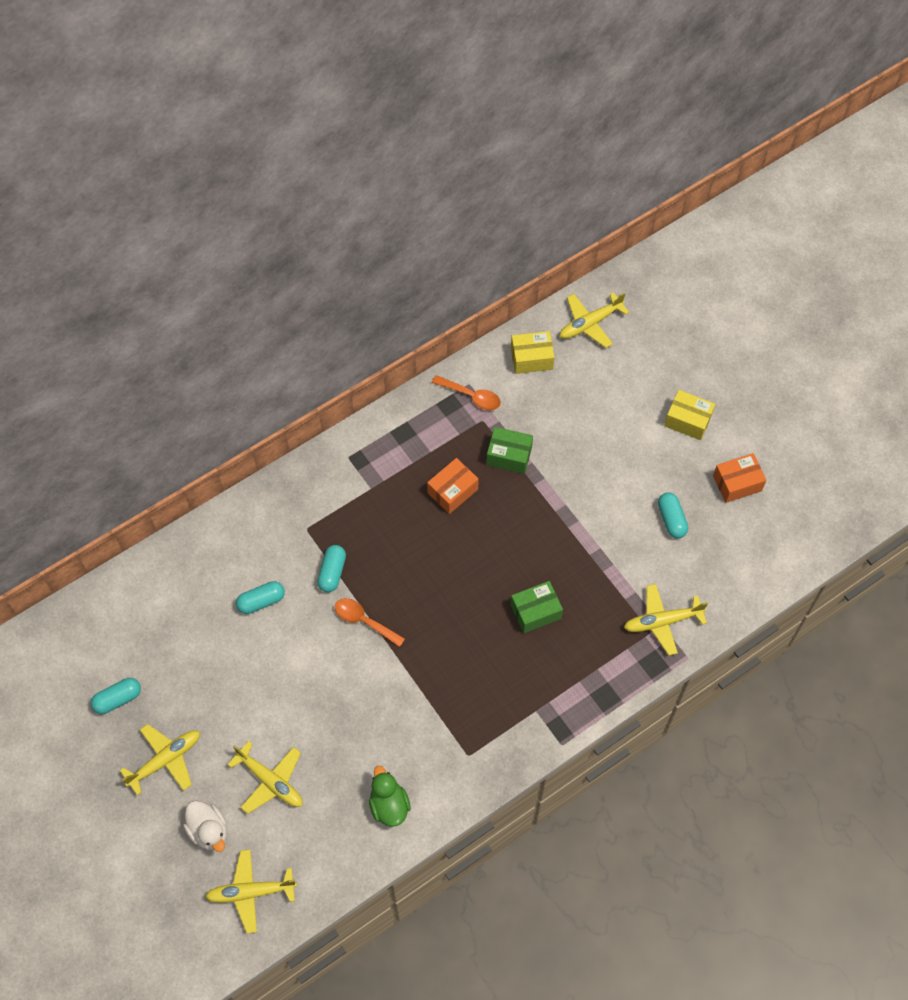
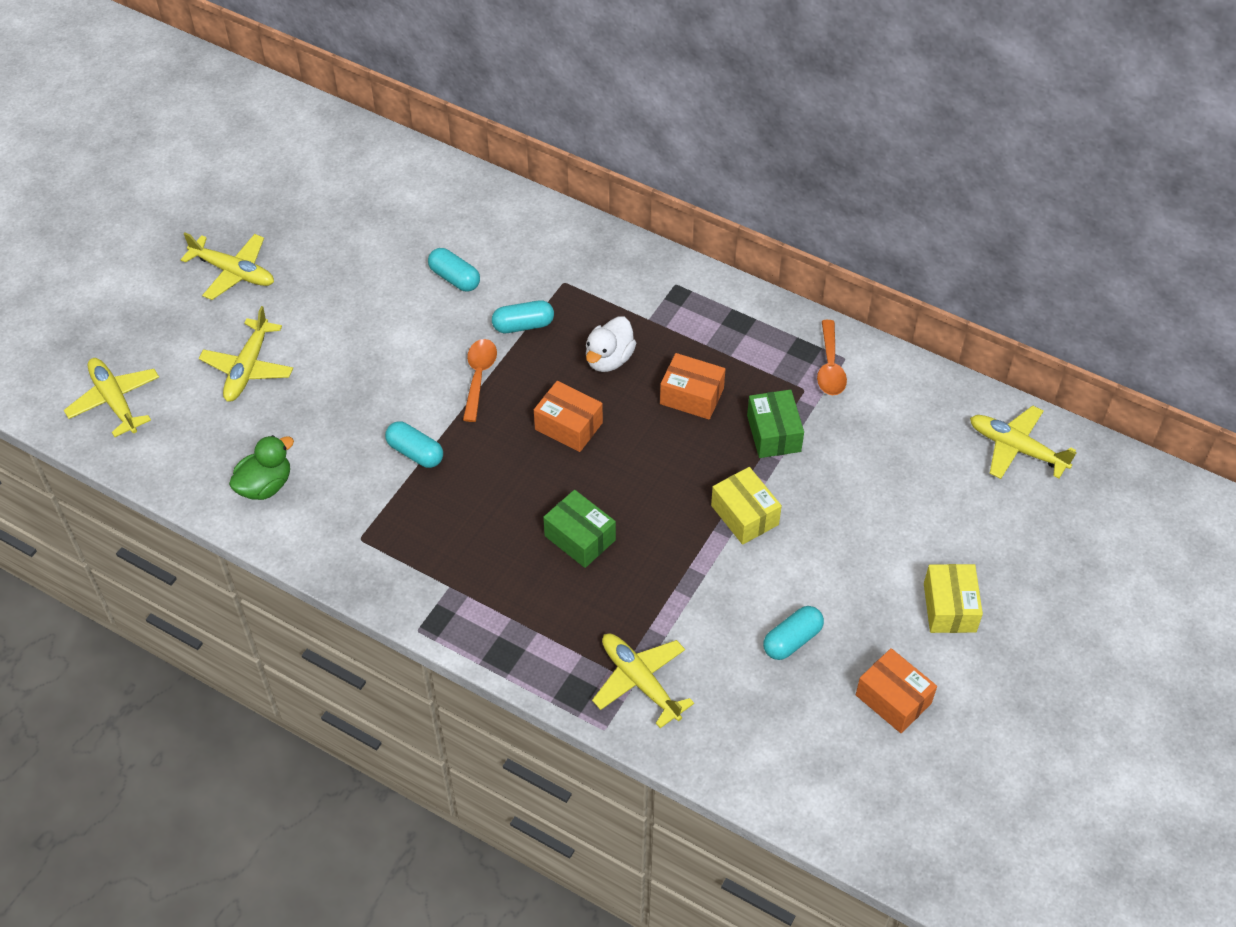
camera: 65 degrees right, 10 degrees down
(118, 699) = (284, 208): turquoise capsule -> turquoise capsule (415, 452)
(209, 830) = (170, 338): white duck -> white duck (609, 359)
(438, 580) = (568, 426): none -> orange box
(531, 358) = (923, 406): yellow box -> yellow box (745, 515)

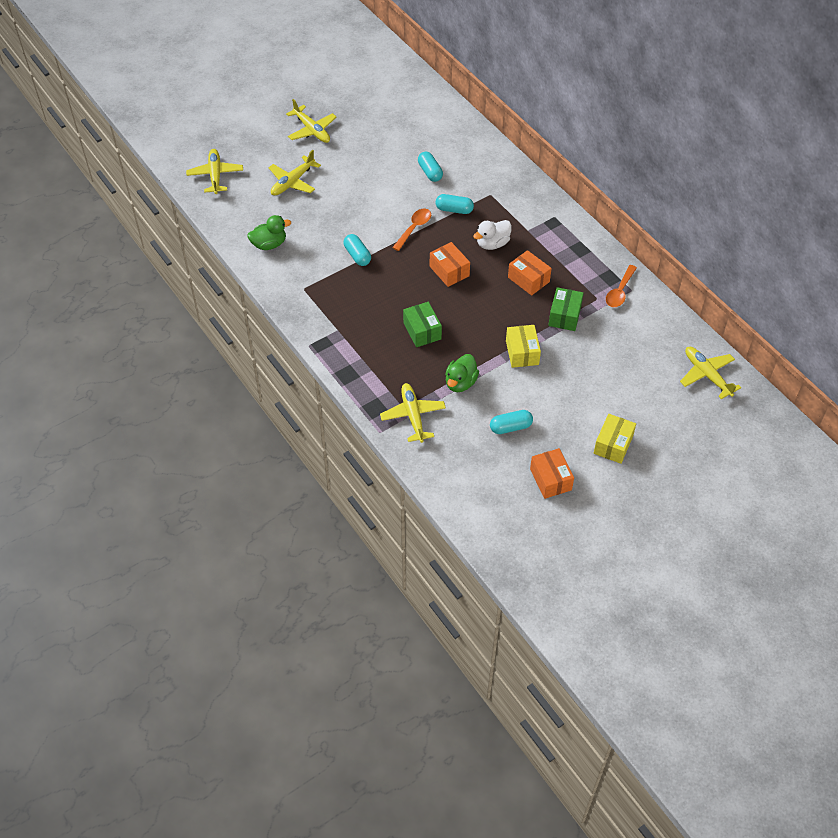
camera: 25 degrees right, 0 degrees up
(681, 599) = (460, 383): none -> green duck

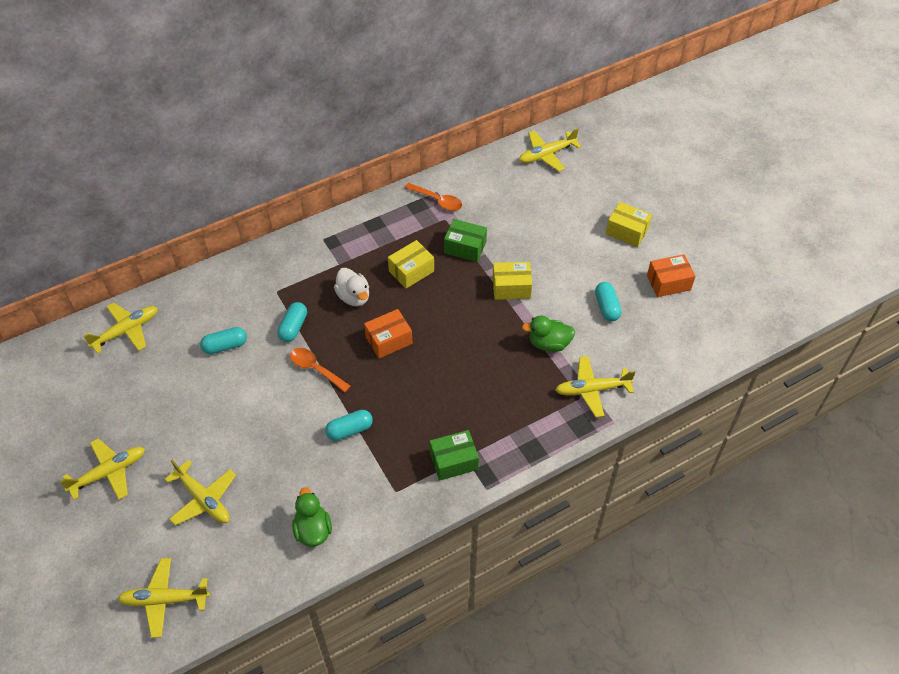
camera: 85 degrees left, 0 degrees up
(422, 331) = (474, 372): green box -> green box (453, 461)
(437, 115) = (126, 331): none -> yellow plane
(460, 383) = (549, 343): green duck -> green duck turned 150 degrees clockwise
(528, 279) = (411, 271): orange box -> yellow box

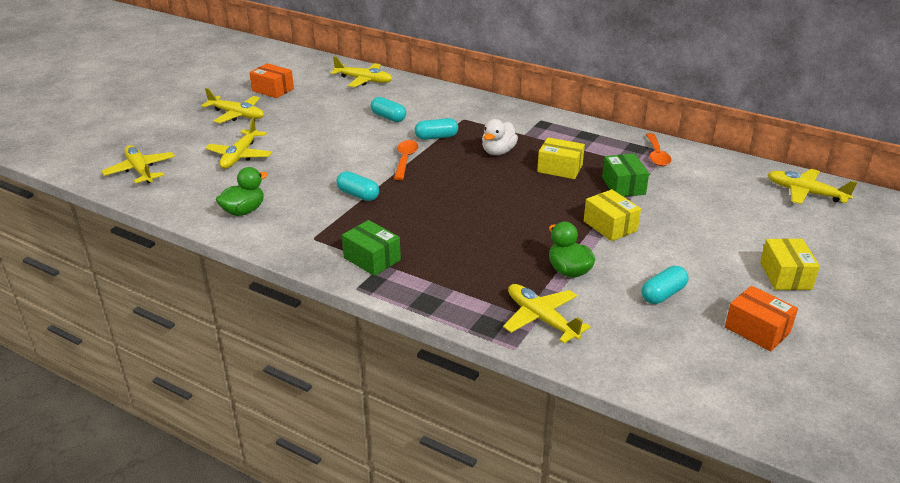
camera: 60 degrees right, 20 degrees down
(389, 340) = (471, 182): orange box -> orange box (273, 90)

